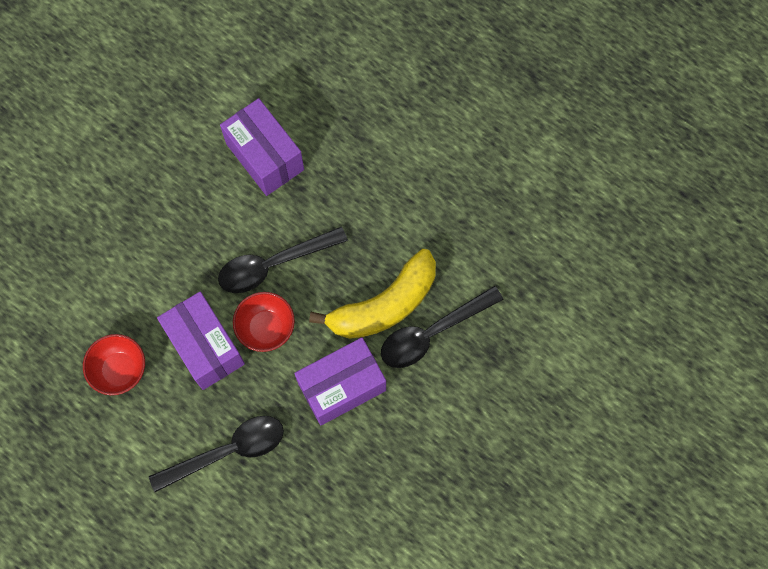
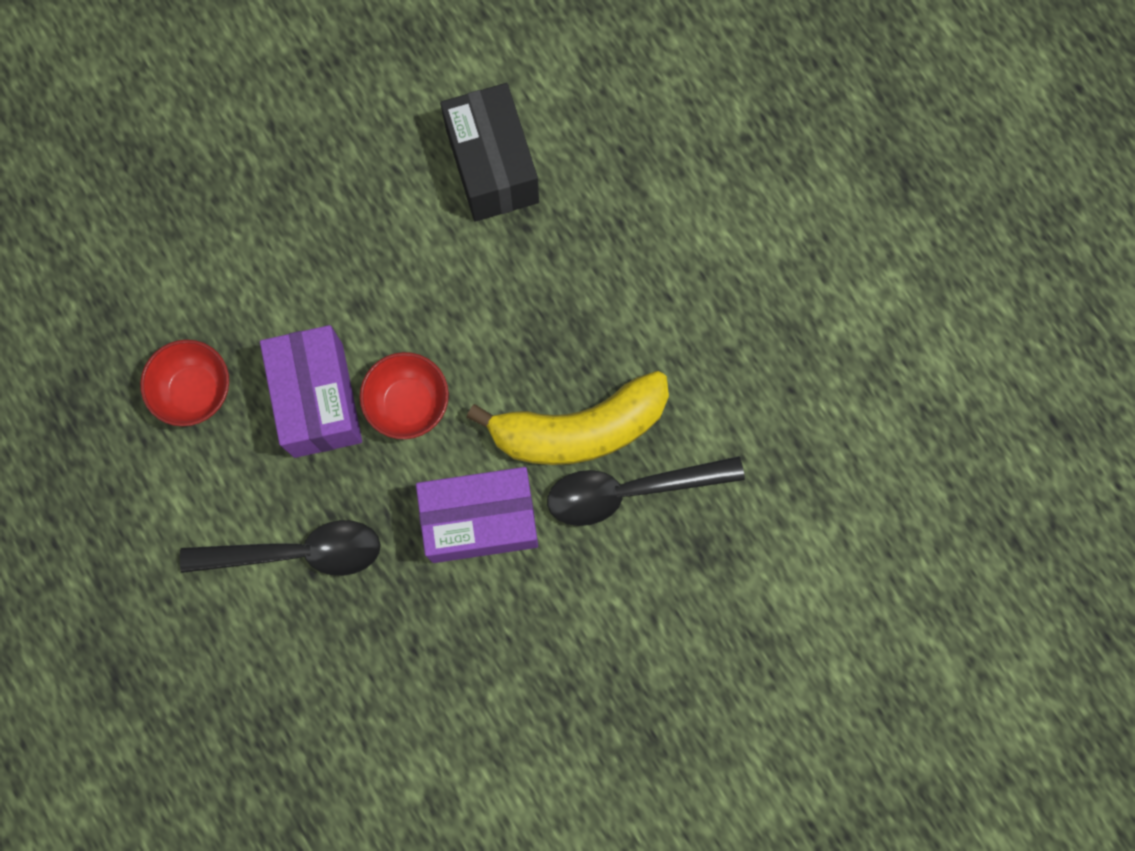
camera: 20 degrees right, 5 degrees up
(265, 157) = (492, 166): purple box -> black box
(273, 264) = (449, 320): black spoon -> none

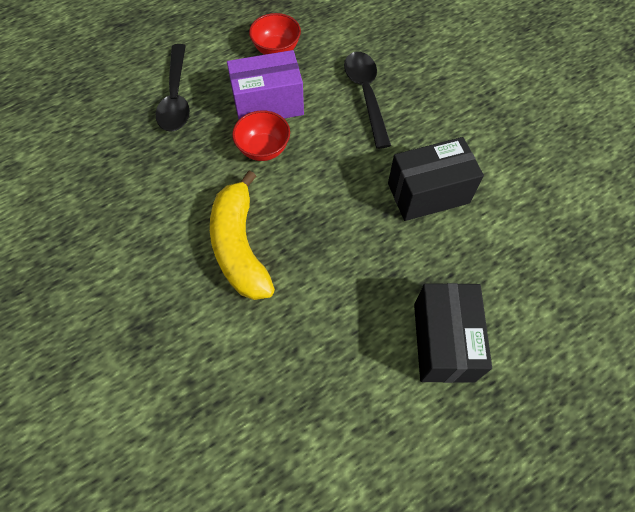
camera: 90 degrees right, 15 degrees down
(480, 520) = (183, 188): purple box -> none
(629, 491) = (192, 278): black spoon -> black spoon (366, 95)
(714, 167) = (443, 342): none -> black box

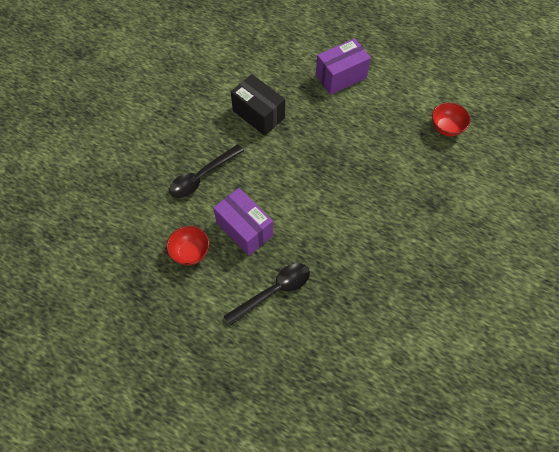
camera: 120 degrees left, 0 degrees up
(239, 246) = (355, 186): yellow banana -> none
(263, 149) = (282, 211): red bowl -> red bowl (446, 128)
(443, 342) = (341, 76): black box -> purple box

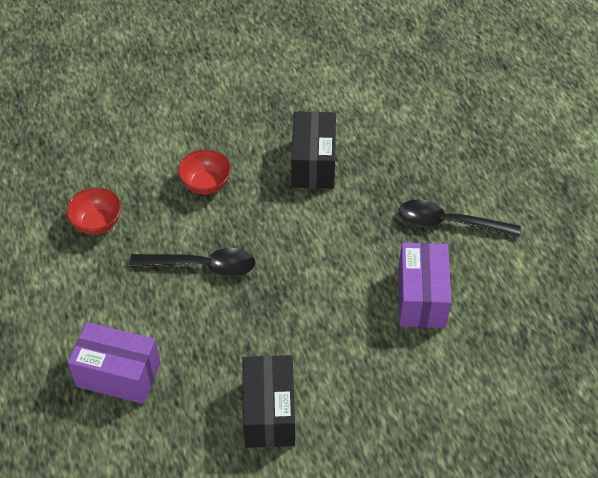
camera: 135 degrees left, 10 degrees down
(190, 252) = (501, 321): red bowl -> red bowl (206, 184)
(202, 177) = (414, 392): black spoon -> black spoon (202, 266)
(390, 261) = (313, 164): none -> black box

